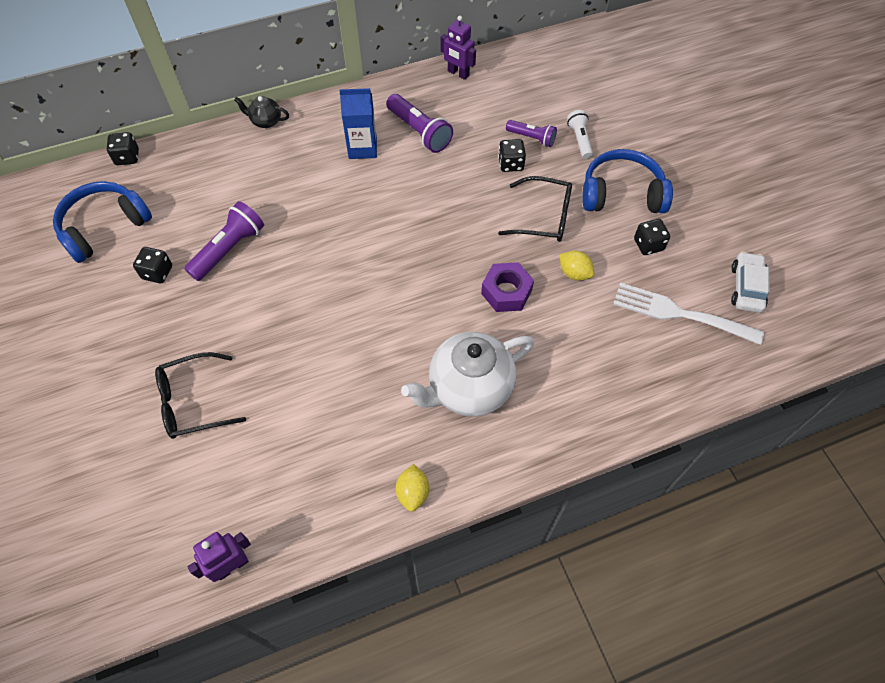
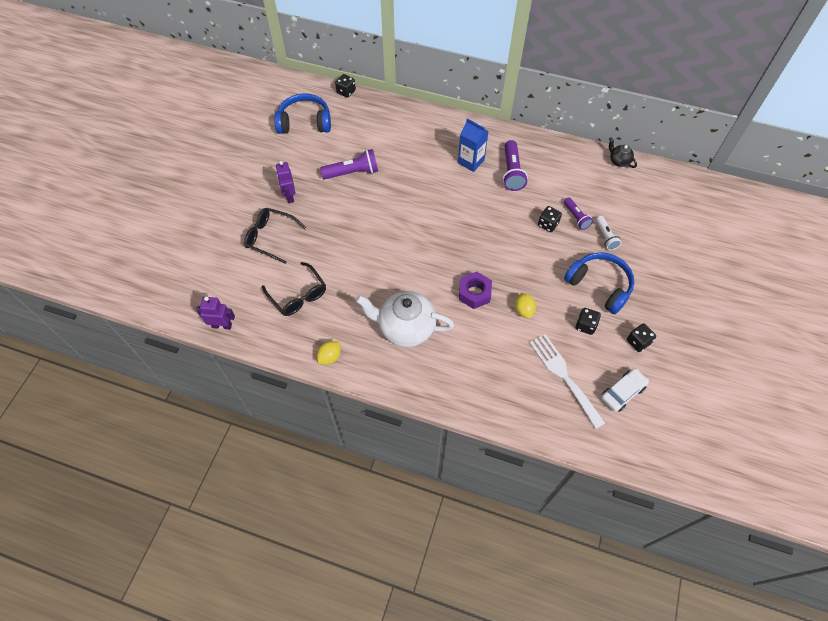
camera: 40 degrees right, 0 degrees up
(157, 272) = (309, 162): black dice -> black dice (638, 342)
(265, 121) = (432, 114): black teapot -> black teapot (619, 161)
(458, 73) = (568, 151): purple robot -> purple robot (289, 196)
(544, 217) = (537, 267): black glasses -> black glasses (298, 295)
(579, 139) = (605, 237): white flashlight -> white flashlight turned 135 degrees clockwise

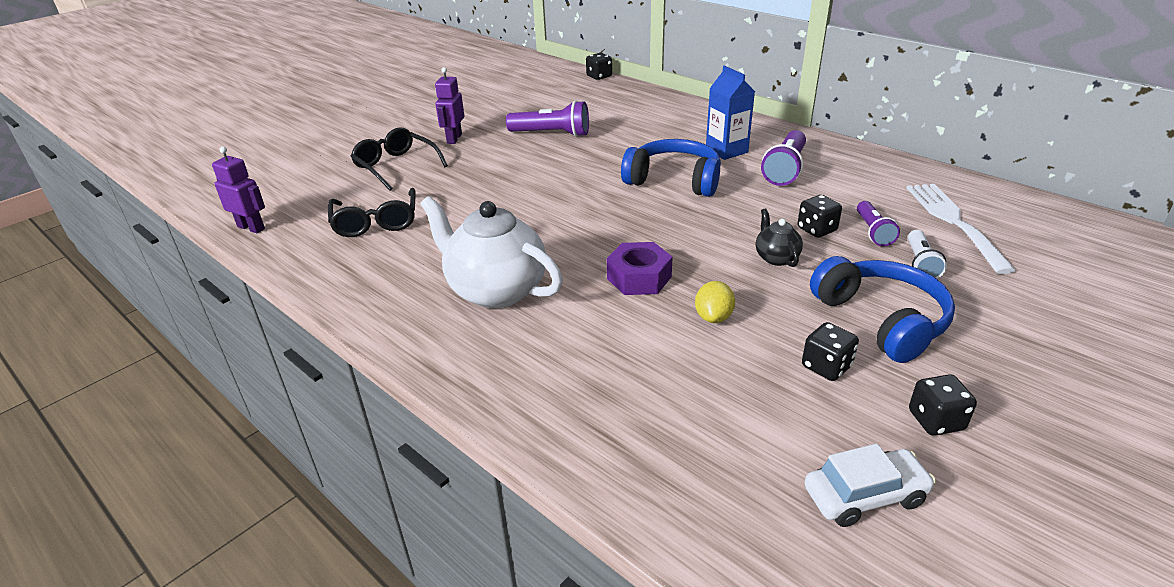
camera: 25 degrees right, 25 degrees down
(305, 122) = (528, 90): blue headphones -> blue headphones (674, 180)
(330, 357) = (354, 293): yellow lemon -> none
(564, 376) = (741, 430): white fork -> white fork (954, 222)
(619, 161) = (981, 188): black teapot -> black teapot (776, 257)

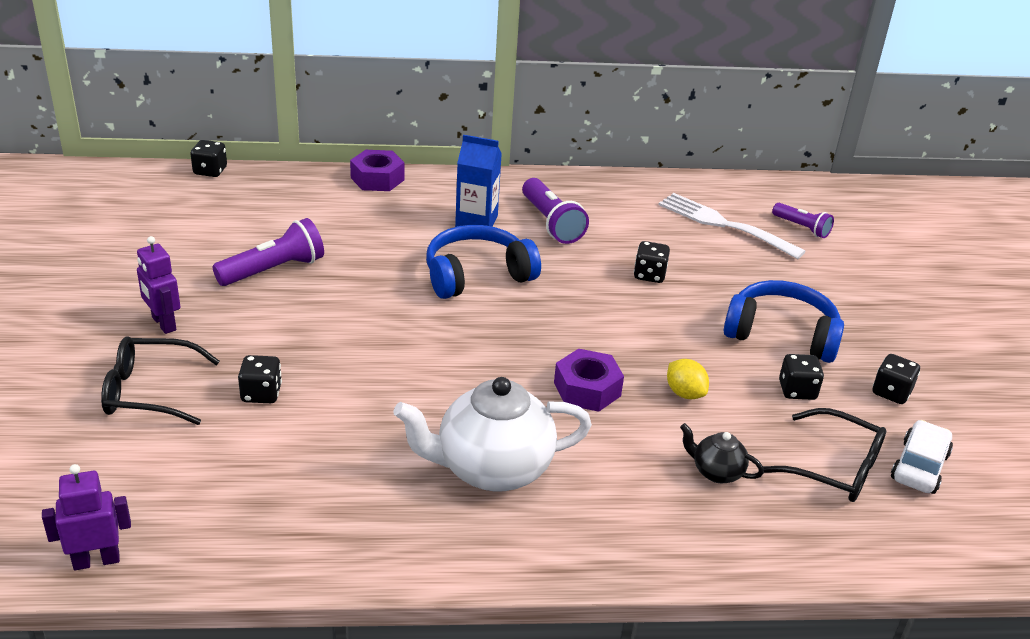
camera: 50 degrees left, 0 degrees up
(376, 222) = (249, 469): black glasses -> black glasses (834, 468)
(443, 190) = (261, 394): none -> black dice
(695, 107) = (377, 179): none -> purple nut
(776, 257) = (656, 316): black teapot -> black teapot (716, 472)
(873, 232) = (687, 258): purple flashlight -> purple flashlight (802, 228)
(920, 264) = (747, 273): white flashlight -> none

